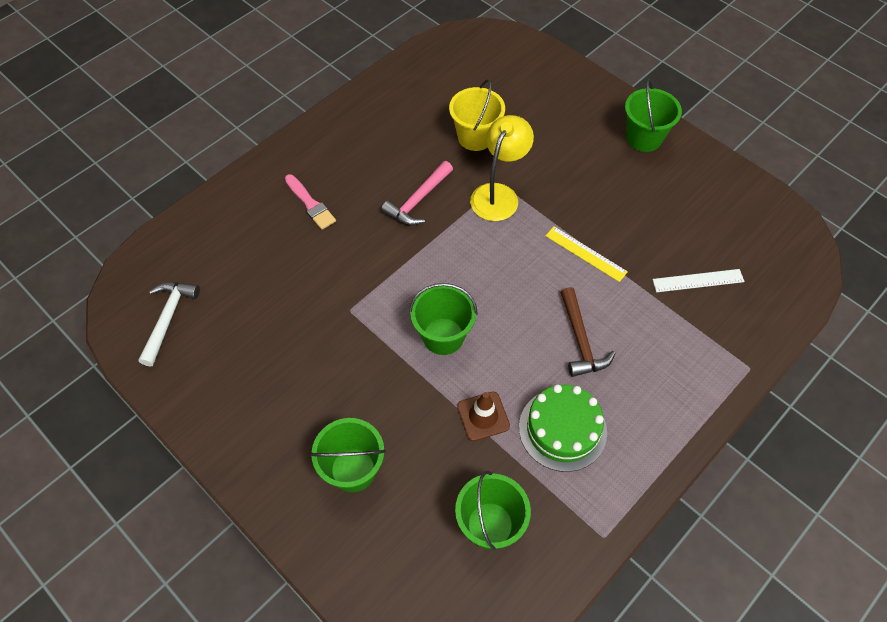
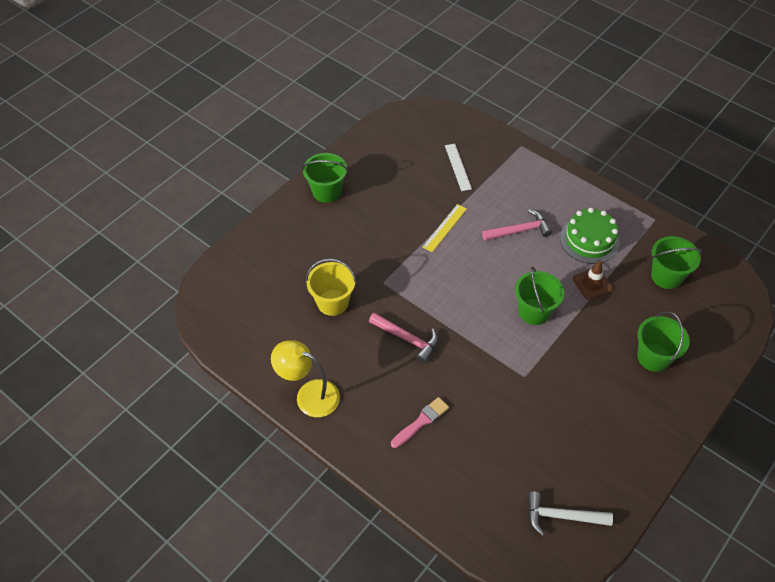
camera: 95 degrees left, 5 degrees down
(498, 194) = (394, 283): yellow lamp -> yellow lamp (309, 395)
(580, 340) = (519, 230): brown hammer -> pink hammer

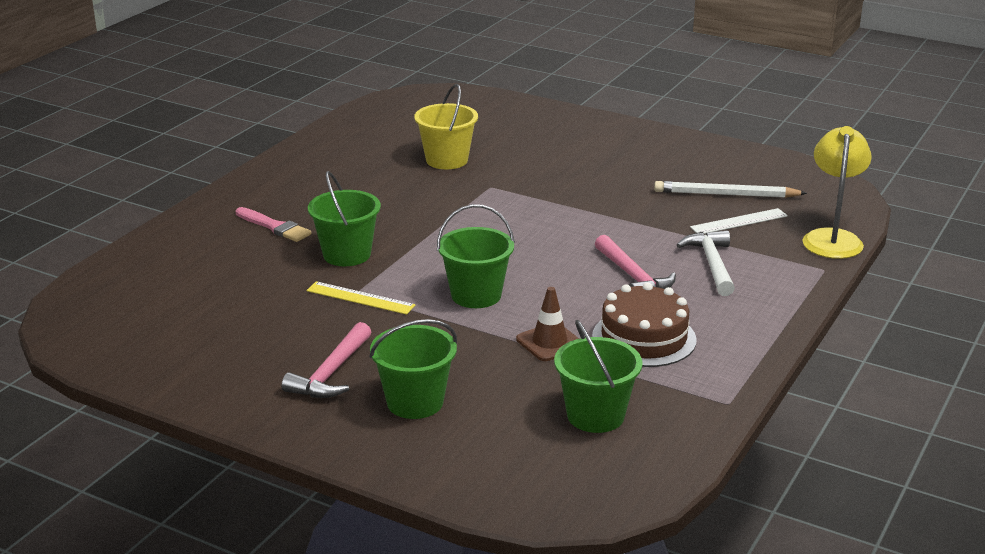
camera: 80 degrees right, 25 degrees down
(309, 395) = (306, 160): yellow lamp -> yellow lamp (832, 238)
(326, 191) = (633, 140): green bucket -> green bucket (347, 254)
(407, 339) = (401, 209): pink hammer -> pink hammer (331, 373)
(420, 164) = (725, 194): none -> white pencil
(445, 228) = (609, 220): yellow ruler -> yellow ruler (360, 298)
(562, 516) = (133, 329): white hammer -> white hammer (712, 264)
(589, 240) = (644, 338): green cake -> brown cake

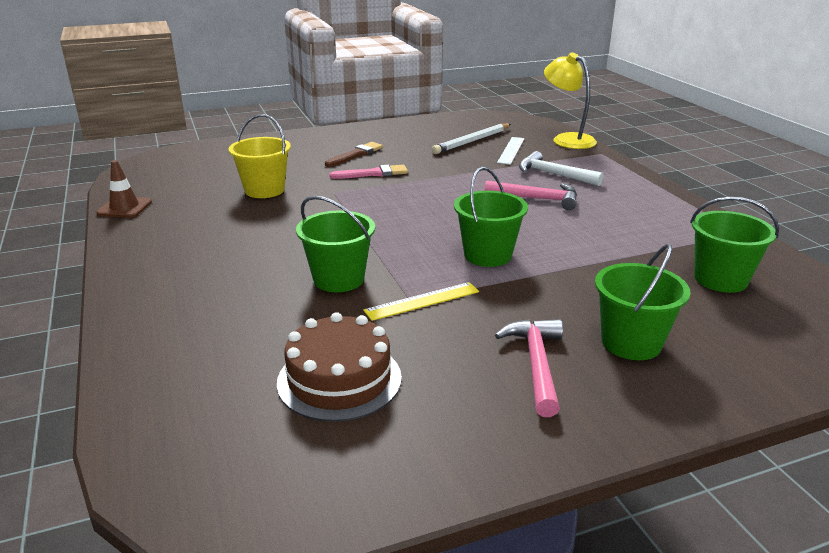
camera: 50 degrees left, 0 degrees up
(274, 227) = (230, 292): pink brush -> pink brush (373, 173)
(331, 373) = (536, 364): pink hammer -> pink hammer turned 150 degrees counterclockwise
(549, 342) = (595, 256): brown traffic cone -> brown traffic cone (124, 208)
(586, 159) = (356, 154): none -> brown brush
(644, 338) = (626, 225): brown cake -> brown cake (339, 379)

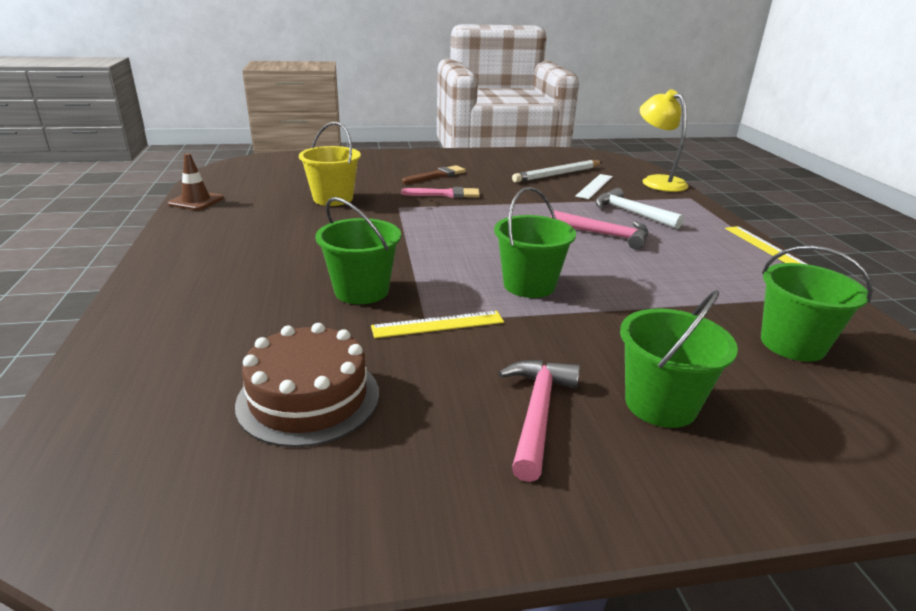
camera: 10 degrees right, 0 degrees up
(678, 194) = (764, 246): none -> yellow ruler

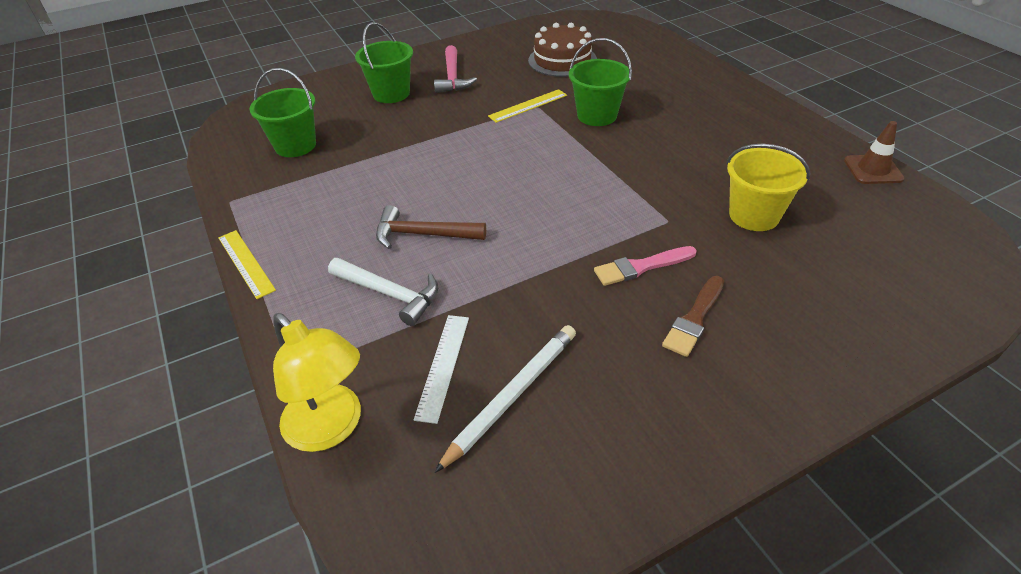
camera: 165 degrees right, 15 degrees up
(529, 285) = (481, 149): green bucket -> none
(605, 235) = (423, 234): pink hammer -> brown hammer

